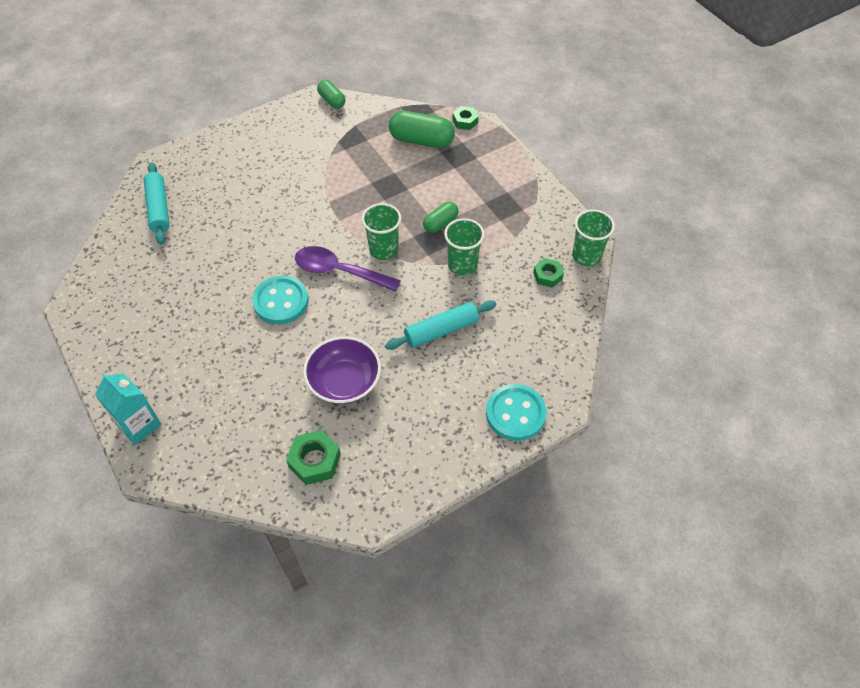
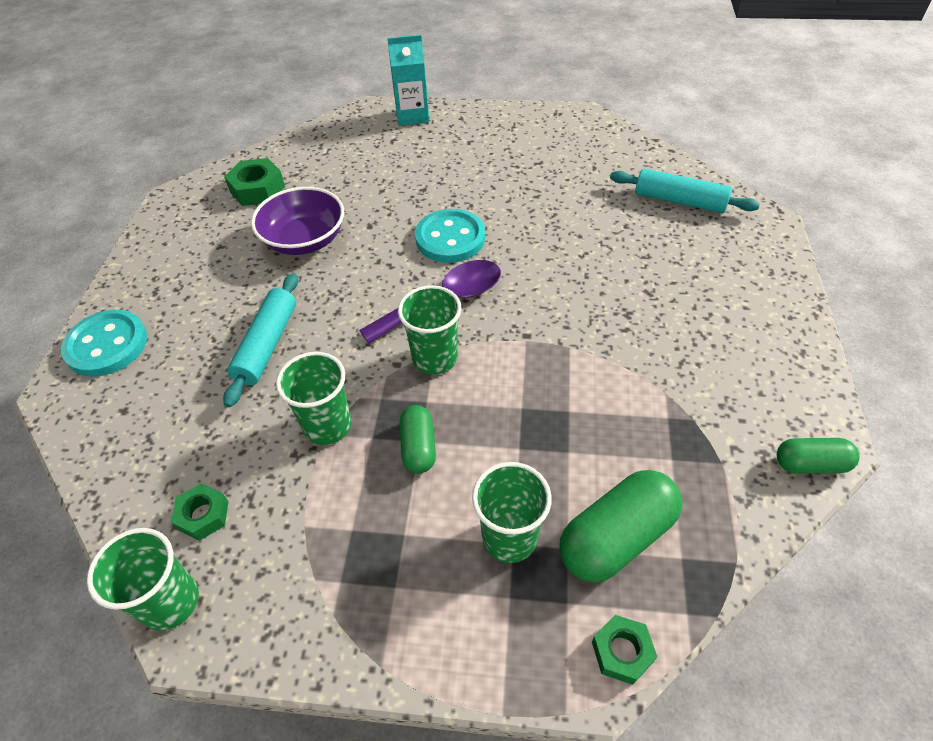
camera: 130 degrees right, 5 degrees down
(453, 170) = (509, 537): none -> green cup

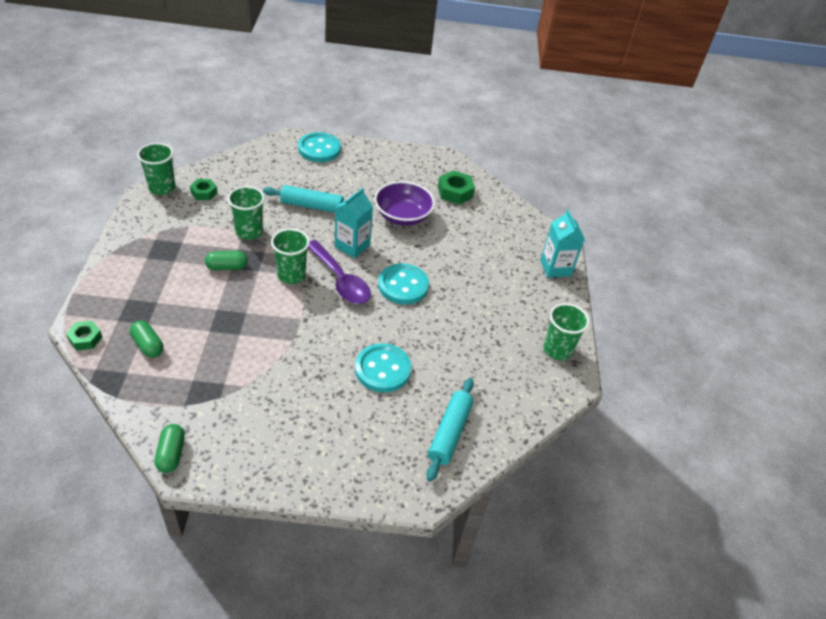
camera: 80 degrees right, 5 degrees down
(369, 291) = (352, 246): none -> turquoise carton
(509, 537) = (161, 301): green cup -> green cup (557, 350)
(601, 254) = (383, 369): none -> turquoise button
(616, 537) = (148, 345): green capsule -> green capsule, size x0.59

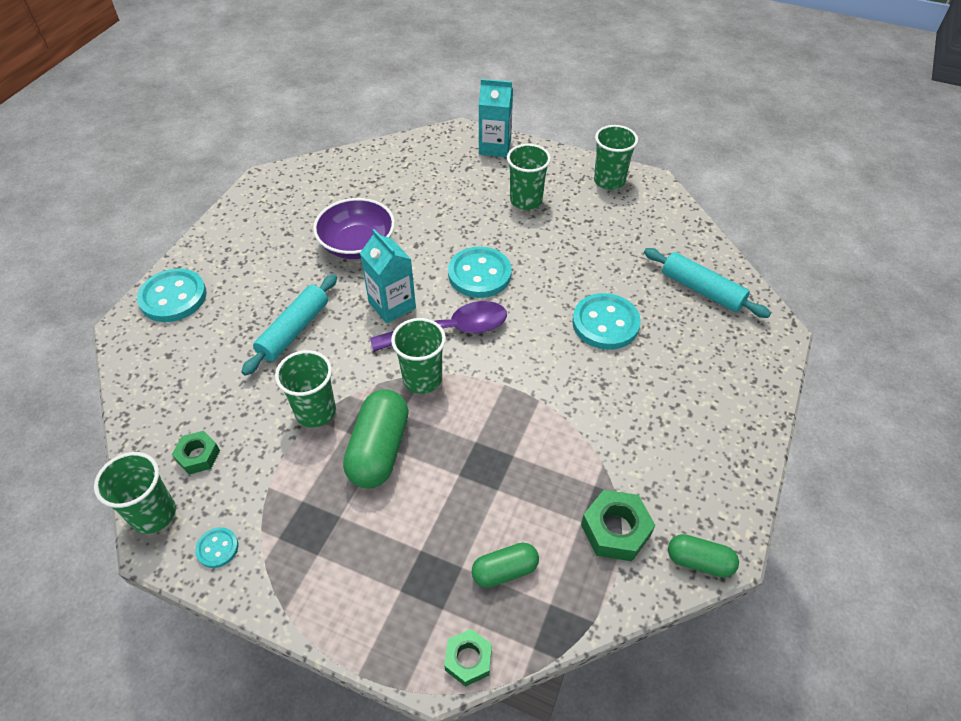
camera: 65 degrees left, 5 degrees up
(144, 217) = (217, 548): none -> turquoise button
(227, 267) = (379, 450): green capsule -> green capsule, size x1.71
(455, 192) = (336, 188): green nut -> green nut (615, 530)
(500, 298) = (526, 200): none -> green cup

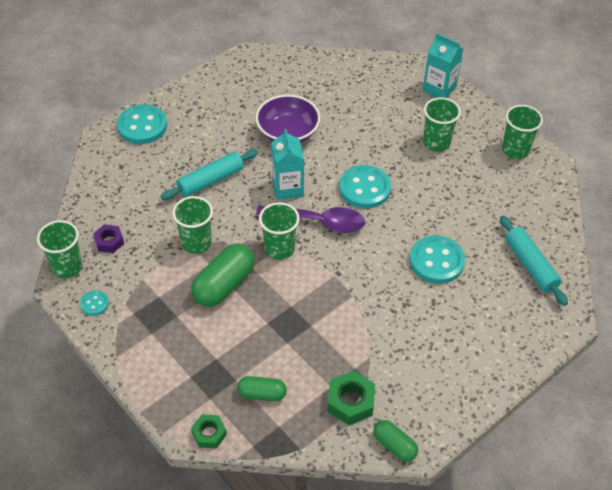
camera: 25 degrees right, 0 degrees up
(198, 456) = (109, 241): green nut -> purple nut

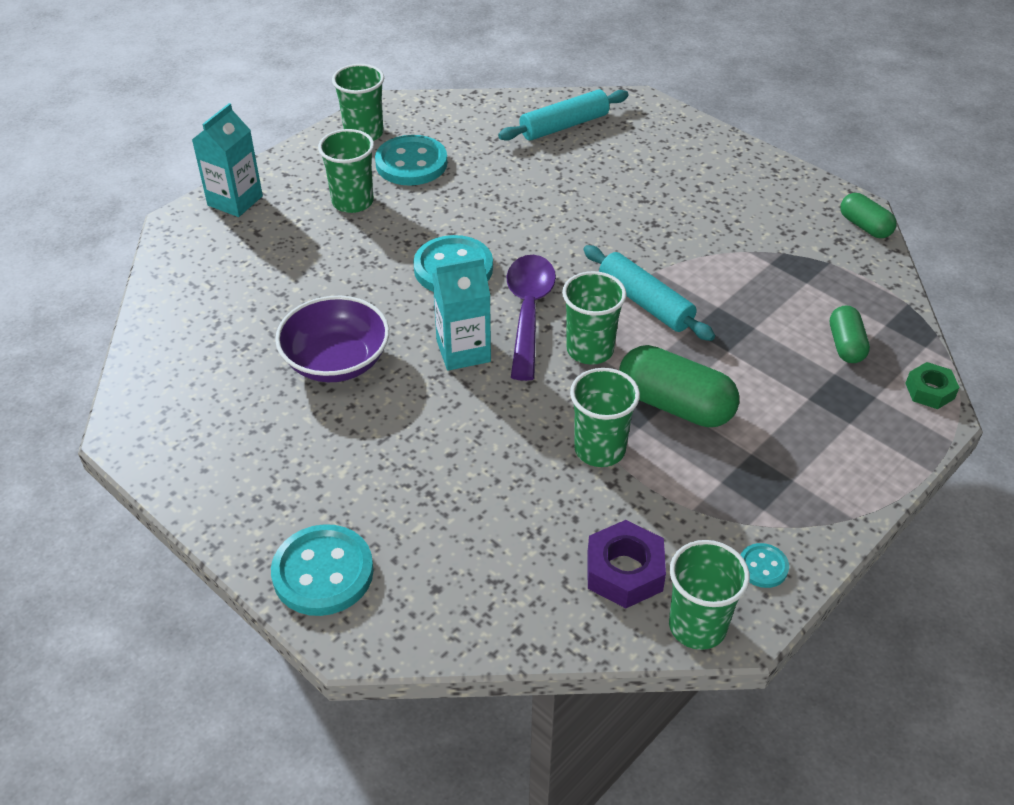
camera: 95 degrees left, 5 degrees down
(109, 241) = (624, 571): purple nut -> purple nut, size x1.53
(210, 180) = (458, 448): turquoise rolling pin -> turquoise rolling pin (645, 302)
(350, 402) = (821, 264): green nut -> none
(394, 445) = (864, 226): green capsule -> green capsule turned 75 degrees counterclockwise
(436, 261) = (576, 199): turquoise button -> turquoise button (411, 163)

